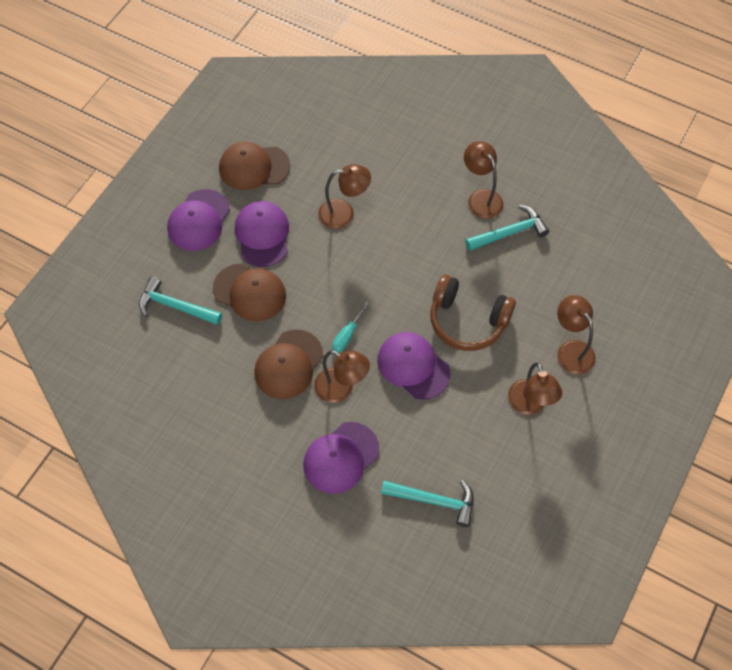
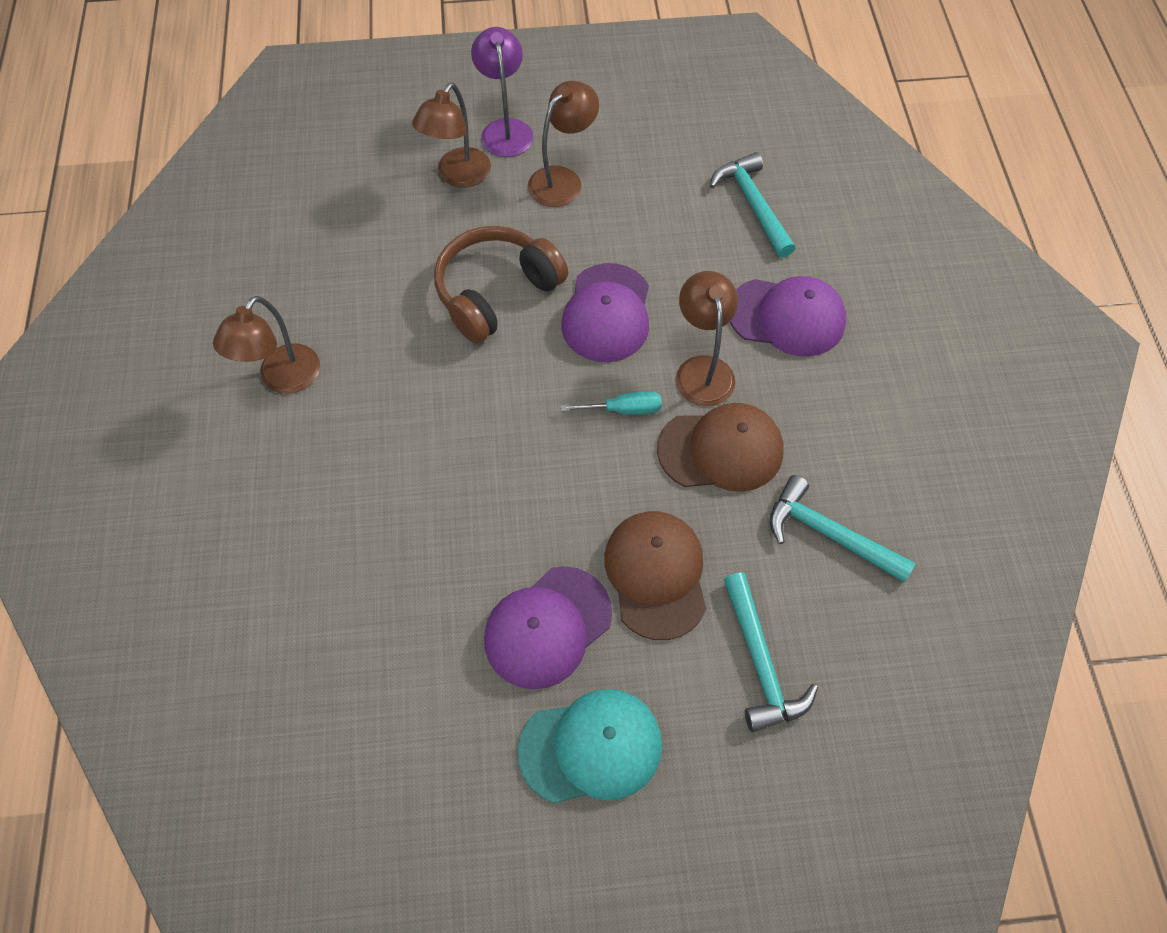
camera: 125 degrees left, 0 degrees up
(199, 220) = (591, 747): purple cap -> turquoise cap
(254, 167) = (427, 736): brown cap -> none
(344, 213) = (428, 537): brown lamp -> none
(467, 321) = (496, 292): brown headphones -> brown headphones turned 120 degrees counterclockwise
(509, 232) = (322, 317): turquoise hammer -> turquoise hammer (829, 534)
(595, 398) = (505, 129): none -> purple lamp

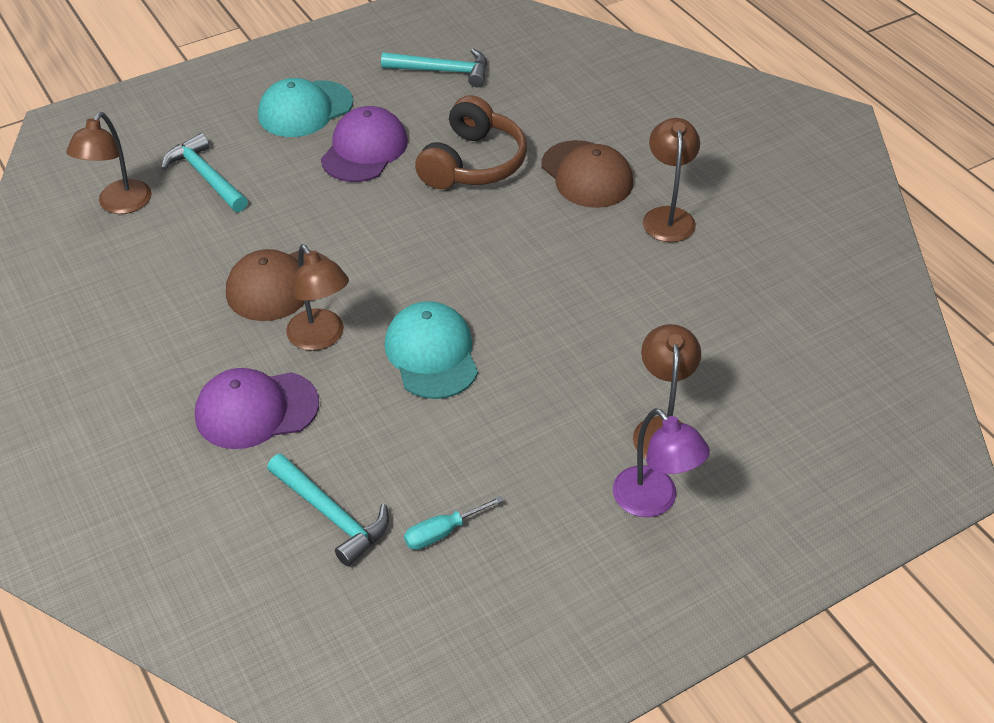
camera: 155 degrees right, 15 degrees down
(496, 292) = (544, 336): brown headphones -> brown headphones (473, 163)
(562, 179) = (552, 466): brown lamp -> brown lamp (119, 205)
(607, 313) = (432, 354): purple cap -> turquoise cap
(623, 409) = (377, 286): turquoise screwdriver -> turquoise screwdriver (442, 532)
(656, 575) = (300, 197): brown cap -> brown cap (587, 174)
(829, 534) = (173, 260): turquoise hammer -> turquoise hammer (442, 71)

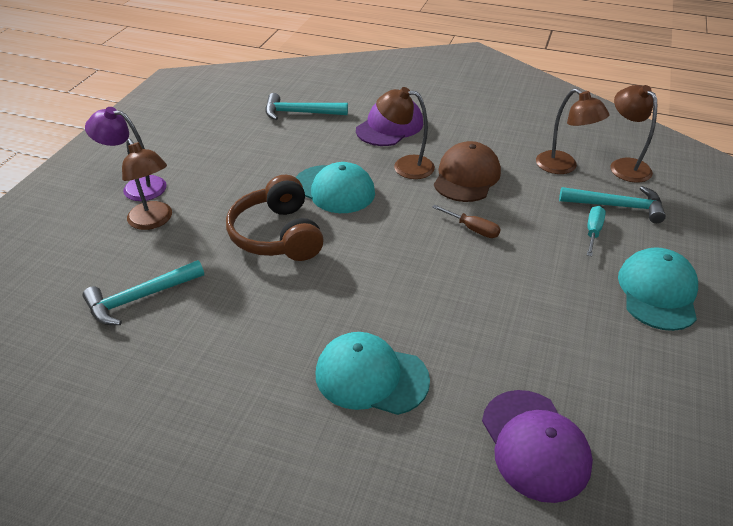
camera: 140 degrees right, 5 degrees down
(360, 231) = (472, 229): none -> brown screwdriver
(364, 150) = (563, 286): purple cap -> purple cap (535, 444)
(442, 71) = (634, 412): turquoise hammer -> turquoise hammer (140, 298)
(442, 532) = (240, 130): turquoise screwdriver -> turquoise screwdriver (593, 232)
(473, 163) = (473, 326): brown headphones -> brown headphones (277, 235)
(587, 174) = (371, 376): brown cap -> turquoise cap
(668, 216) = (262, 377): brown lamp -> brown lamp (563, 167)

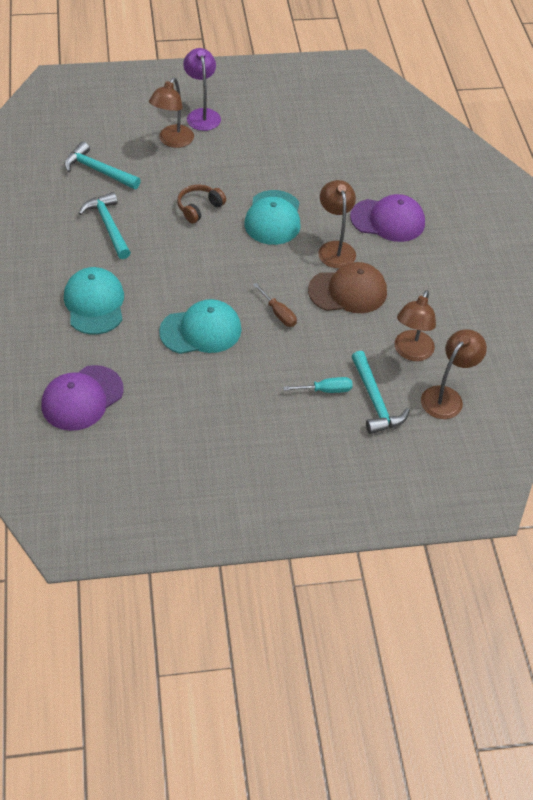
camera: 60 degrees right, 10 degrees up
(277, 235) = (199, 208): brown headphones -> brown headphones, size x0.57
(300, 113) = (365, 158): turquoise hammer -> turquoise hammer (108, 226)
(472, 229) = (278, 313): brown screwdriver -> brown screwdriver turned 45 degrees counterclockwise
(657, 292) = (273, 444): turquoise cap -> turquoise cap (201, 330)

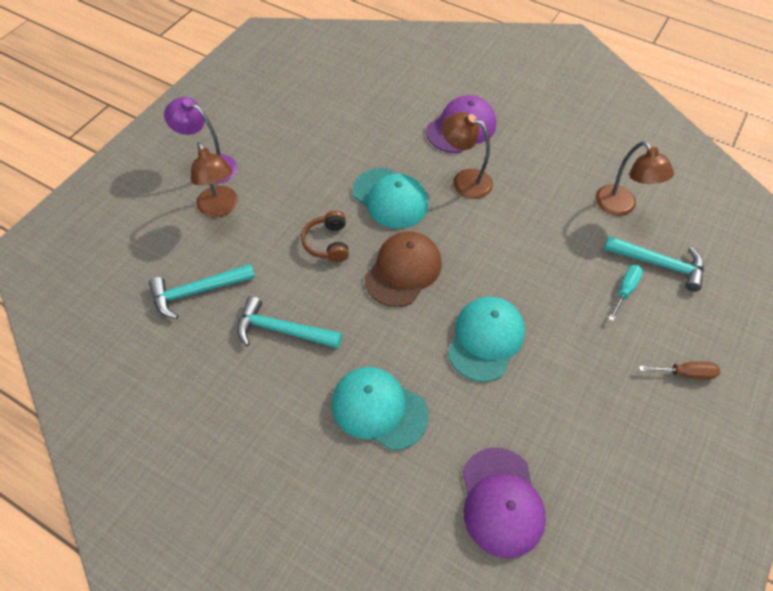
camera: 50 degrees left, 5 degrees up
(278, 313) = (509, 267): brown screwdriver -> brown screwdriver (685, 373)
(348, 291) = (521, 203): brown cap -> brown cap (403, 270)
(446, 396) = (684, 215): brown lamp -> none

